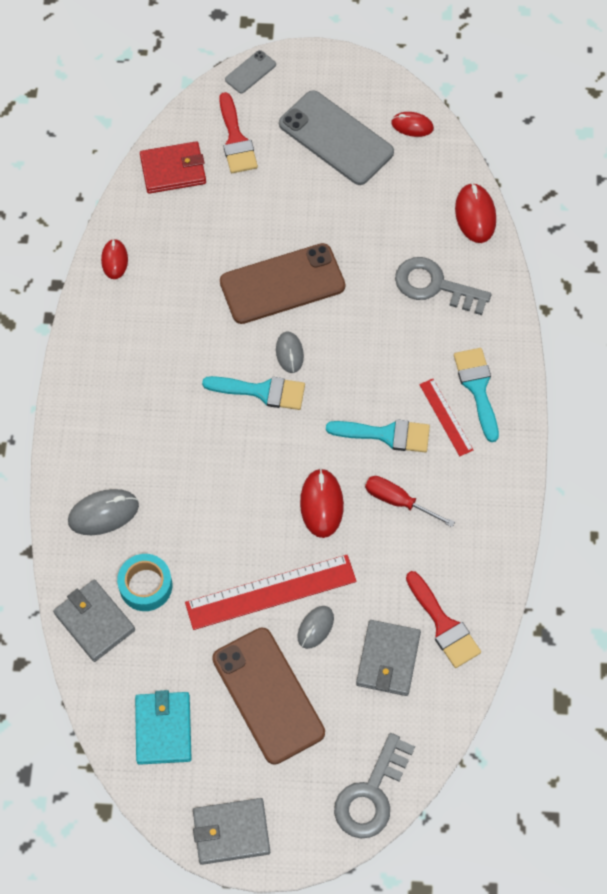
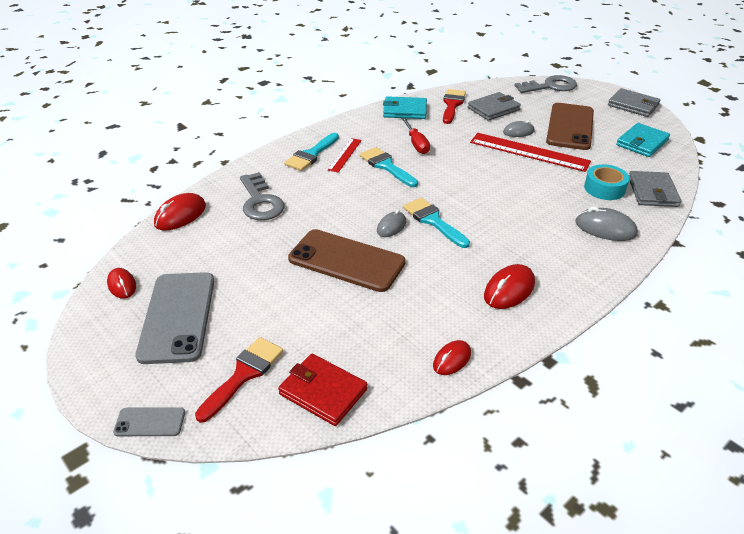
camera: 135 degrees left, 25 degrees down
(321, 504) = (459, 163): red mouse -> red mouse (509, 290)
(481, 560) = (405, 110): none -> turquoise wallet

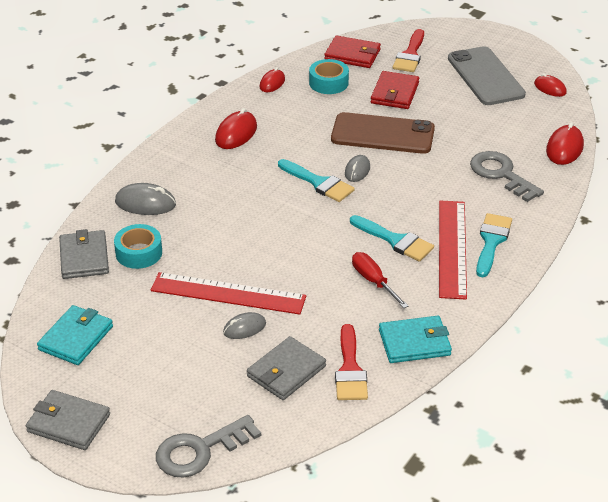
camera: 165 degrees right, 0 degrees up
(150, 422) = (448, 27): grey phone -> none
(303, 312) = (394, 93): none -> red wallet
(345, 155) = (452, 248): red ruler -> red ruler, size x1.85
(377, 345) = (328, 83): none -> turquoise tape
(570, 127) = (172, 352): brown phone -> none

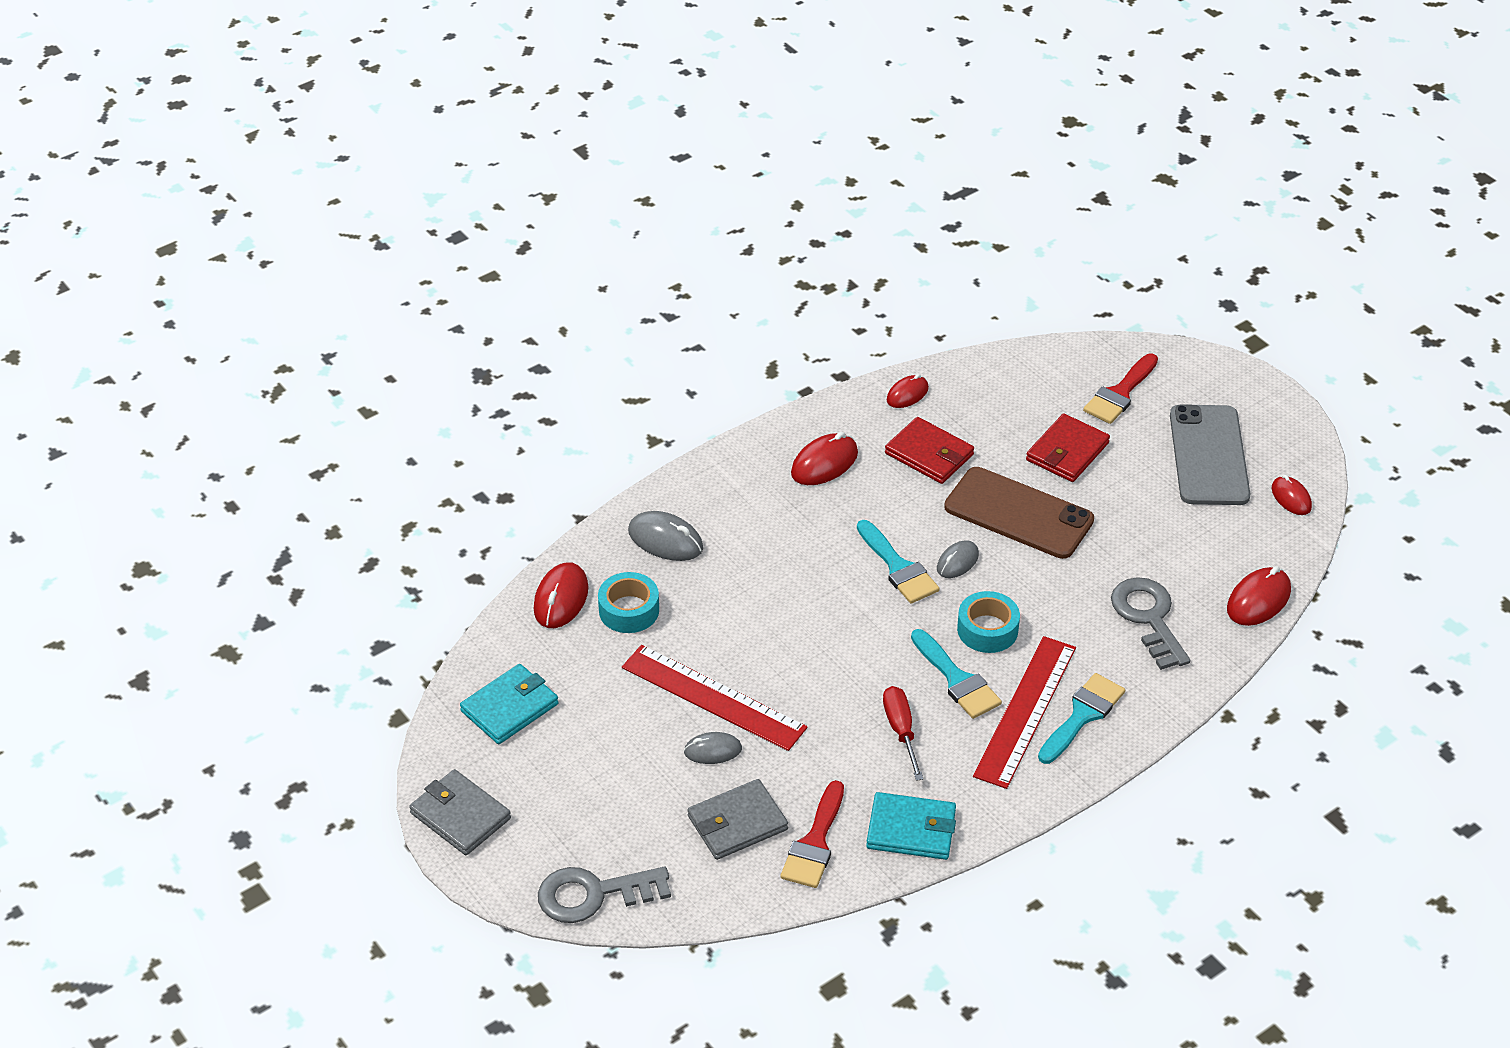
camera: 20 degrees right, 5 degrees up
(84, 257) = (561, 599): grey wallet -> red mouse
(328, 83) = (984, 412): turquoise tape -> turquoise tape (987, 630)
(352, 55) = (1038, 374): red wallet -> red wallet (929, 454)

